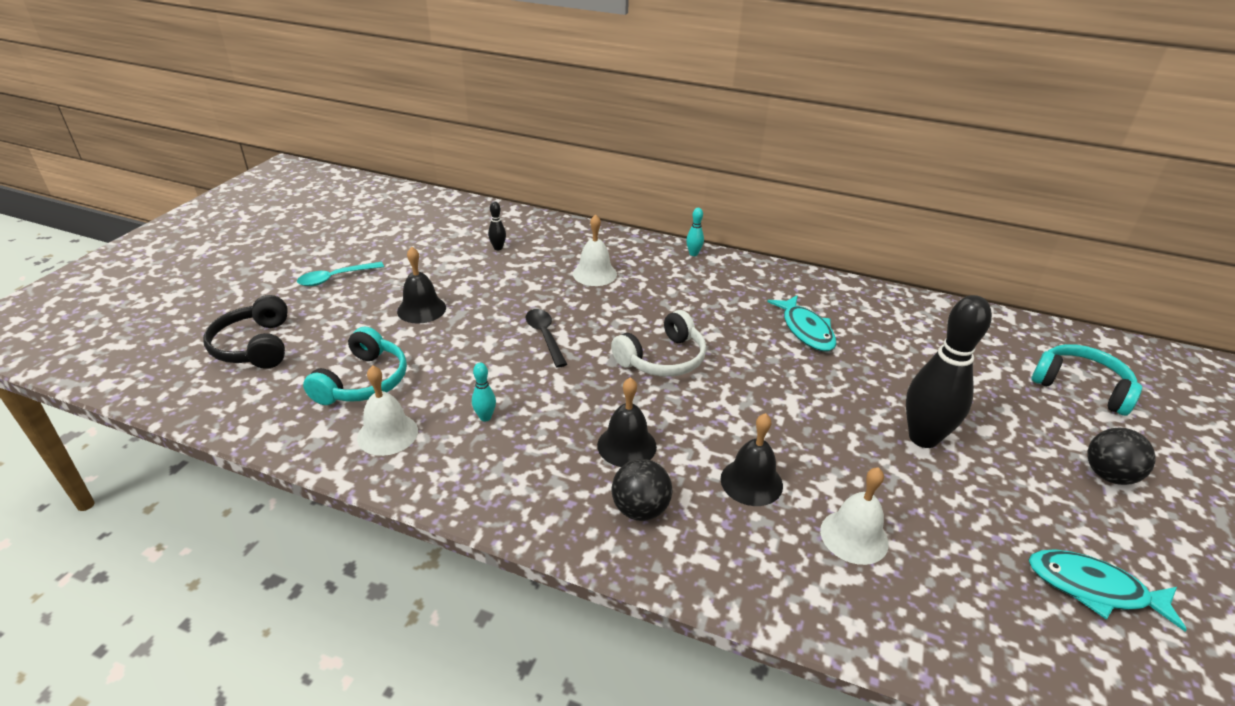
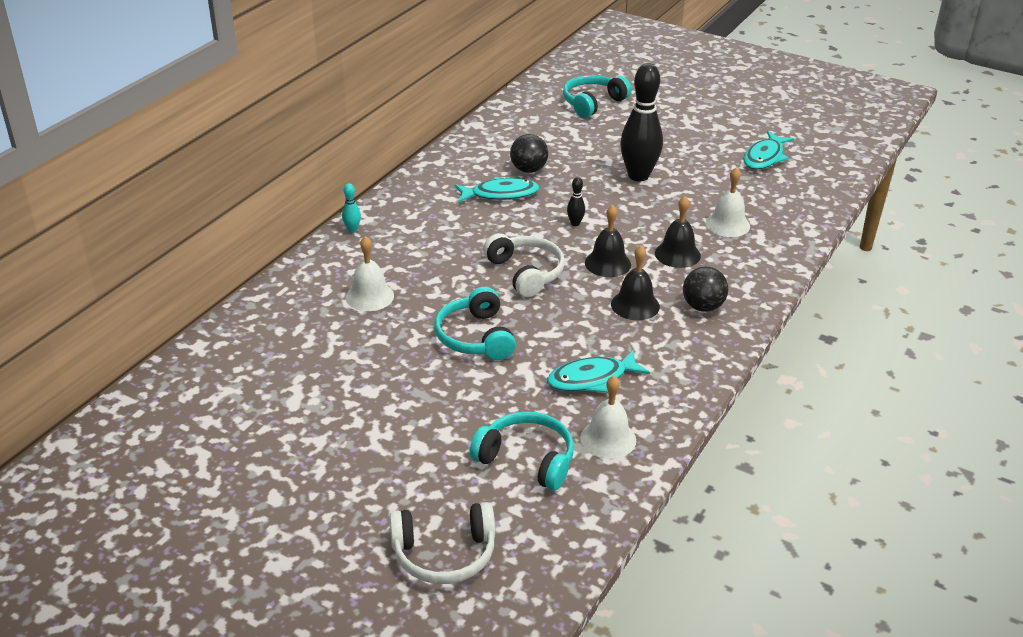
camera: 80 degrees left, 0 degrees up
(255, 346) = (444, 554): black headphones -> white headphones
(335, 278) = (309, 498): turquoise spoon -> none
(421, 309) = (403, 421): black bell -> black bell (607, 263)
(485, 417) = (592, 379): turquoise bowling pin -> turquoise fish
(498, 248) = (286, 361): black bowling pin -> black bowling pin (575, 223)
(545, 336) = (475, 337): black spoon -> turquoise headphones
(1108, 475) = (677, 123): black ball -> black ball (528, 170)

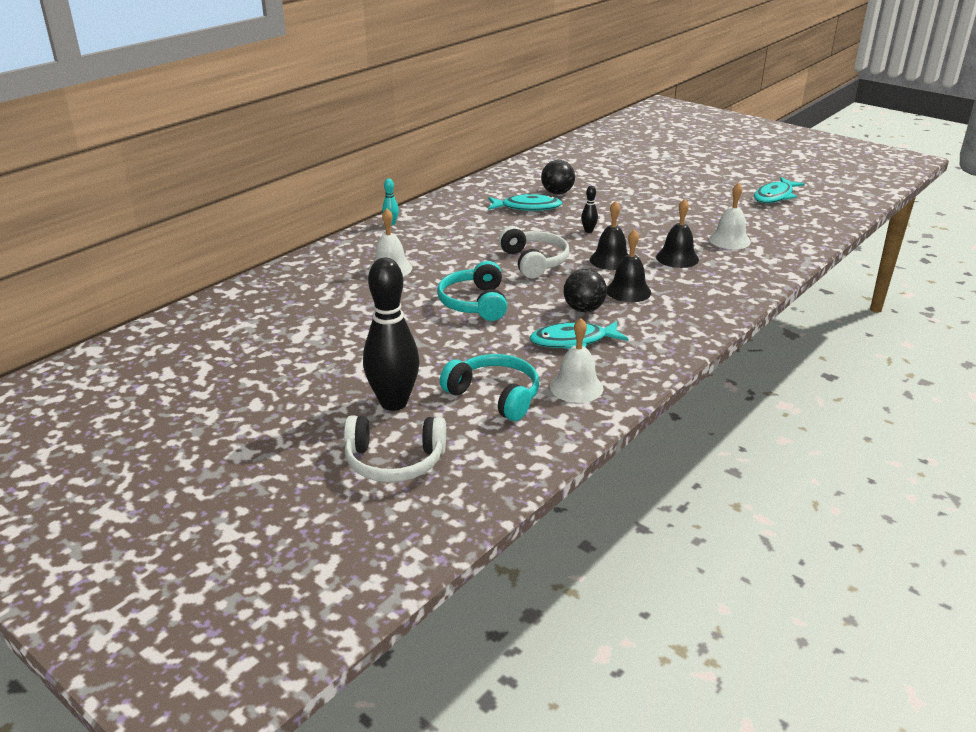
camera: 10 degrees right, 5 degrees down
(593, 103) = (626, 153): turquoise headphones -> none
(638, 176) = (655, 202): black bowling pin -> black bowling pin (393, 403)
(703, 307) = (692, 297): black ball -> black ball (583, 309)

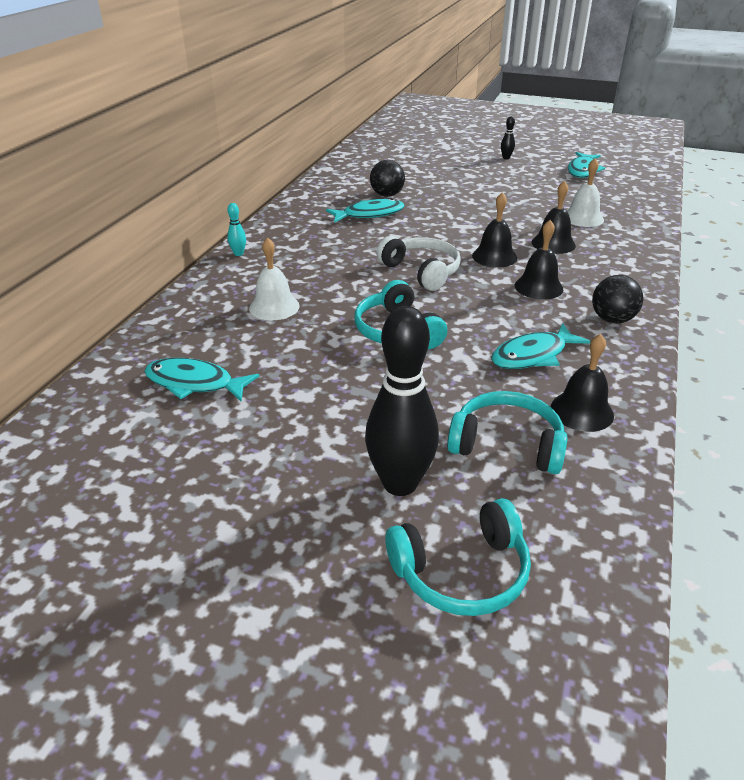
camera: 20 degrees left, 5 degrees up
(294, 311) = (194, 383): none -> turquoise fish
(394, 461) = (461, 571): white headphones -> turquoise headphones
(576, 387) = (582, 411): white bell -> black bell
(583, 309) = (513, 315): black ball -> black ball (612, 319)
(588, 231) = (448, 229): black bowling pin -> black bowling pin (506, 158)

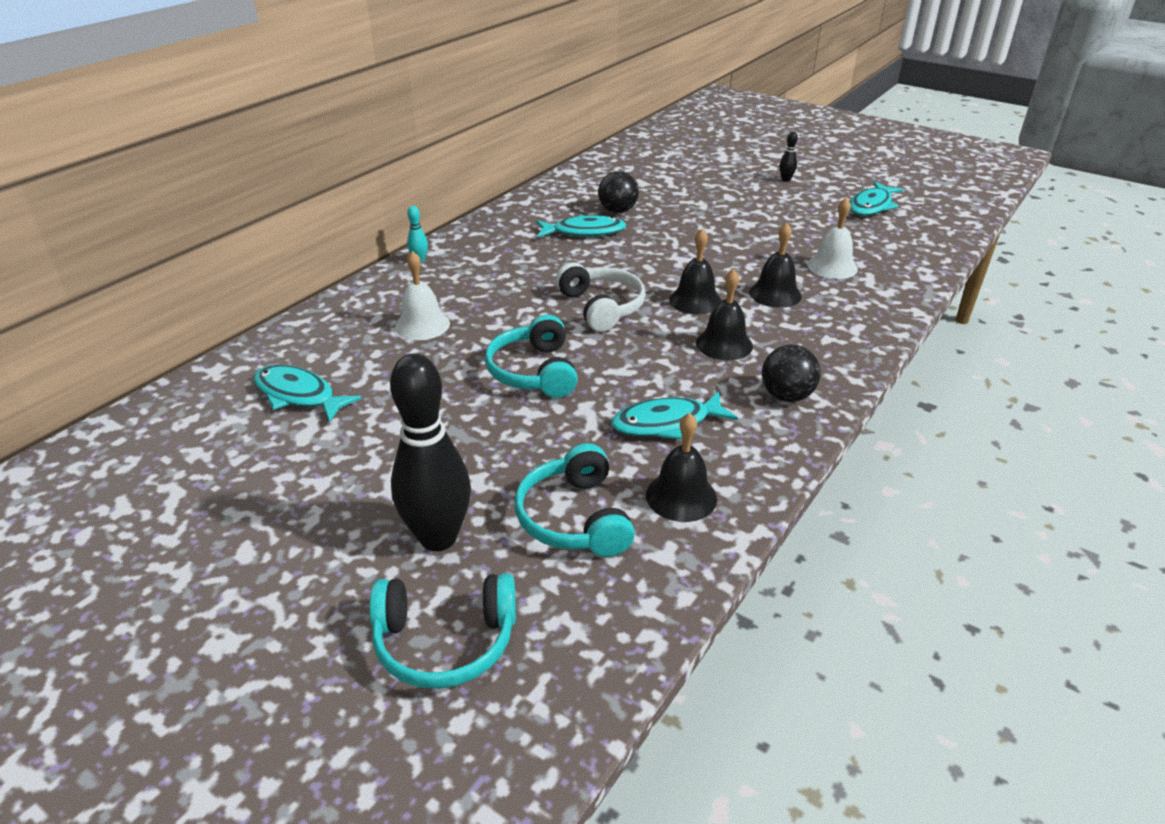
camera: 15 degrees right, 0 degrees up
(507, 444) = (574, 518): turquoise headphones -> turquoise headphones turned 135 degrees counterclockwise

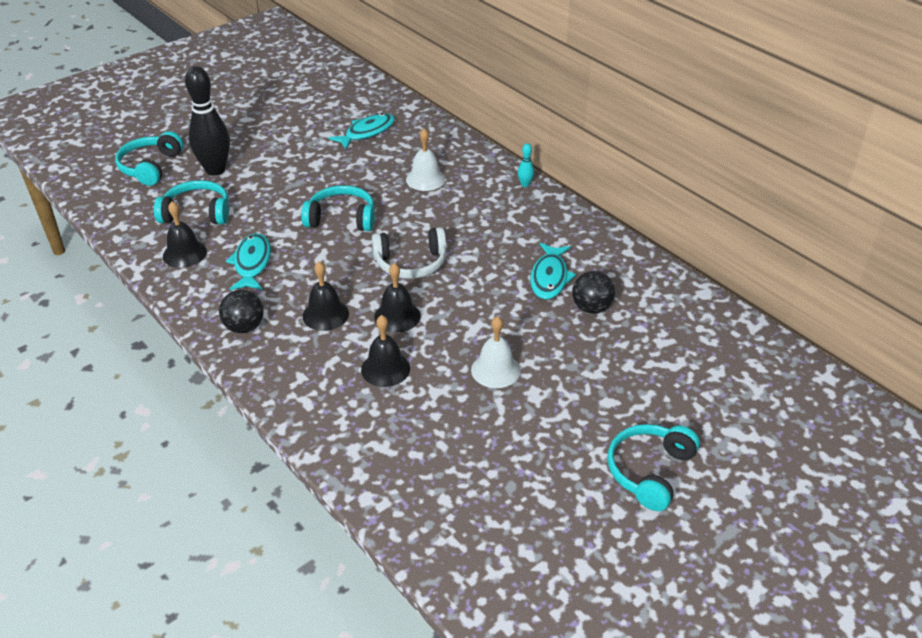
camera: 105 degrees right, 5 degrees up
(786, 180) = (649, 471): black bowling pin -> turquoise headphones
(832, 266) = (418, 428): white bell -> white bell (495, 370)
(871, 206) = (551, 528): turquoise fish -> none

